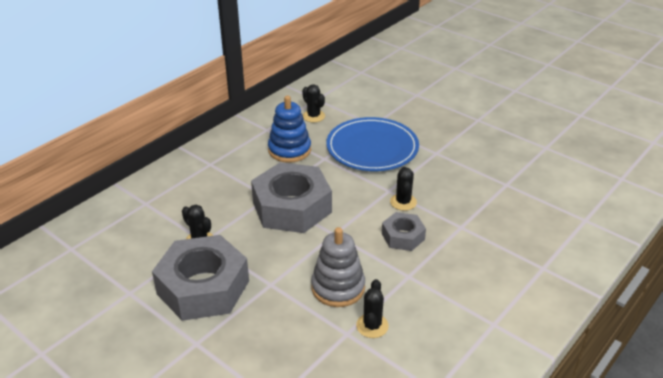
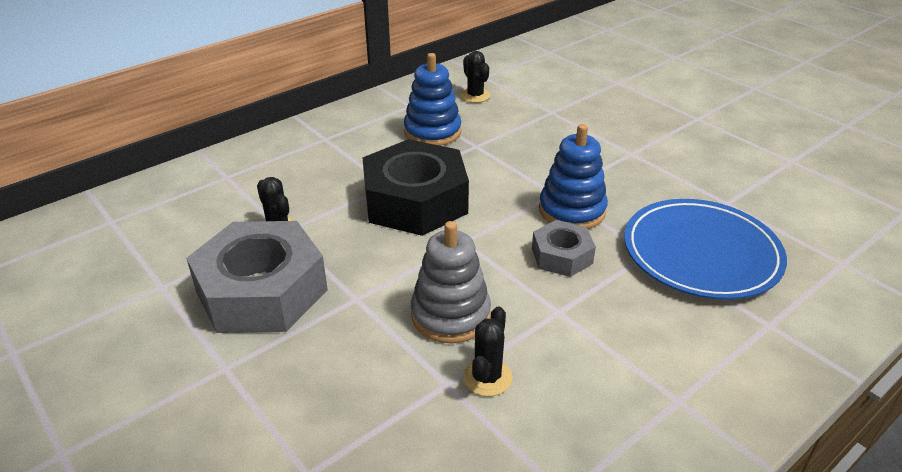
camera: 10 degrees right, 0 degrees up
(292, 207) = (415, 201): grey nut -> black nut
(372, 148) = (543, 139): blue plate -> blue plate (701, 253)
(403, 202) = (572, 210): black cactus -> blue stacking toy

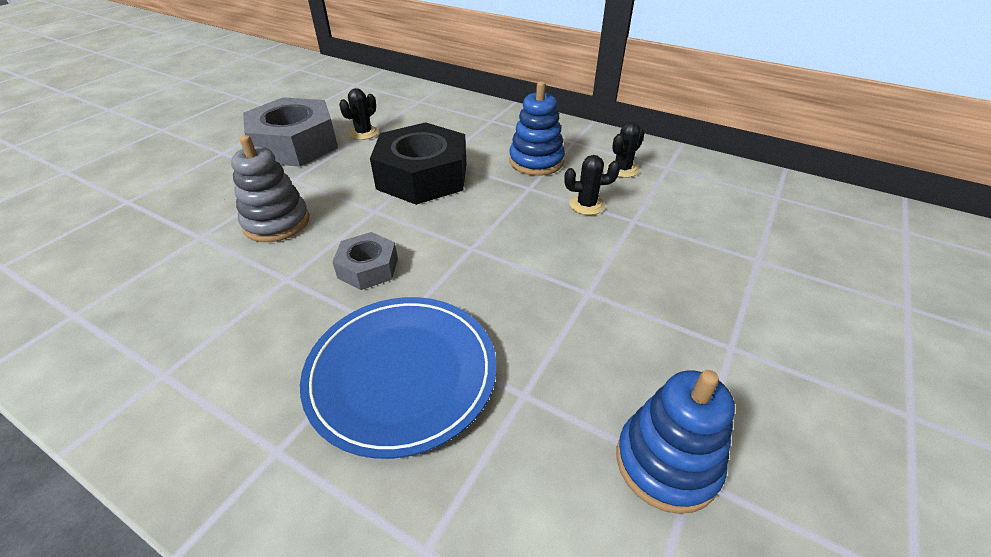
camera: 70 degrees right, 5 degrees up
(487, 377) = (204, 254): black cactus -> black cactus (586, 205)
(572, 210) = (446, 263): blue stacking toy -> blue stacking toy (667, 462)

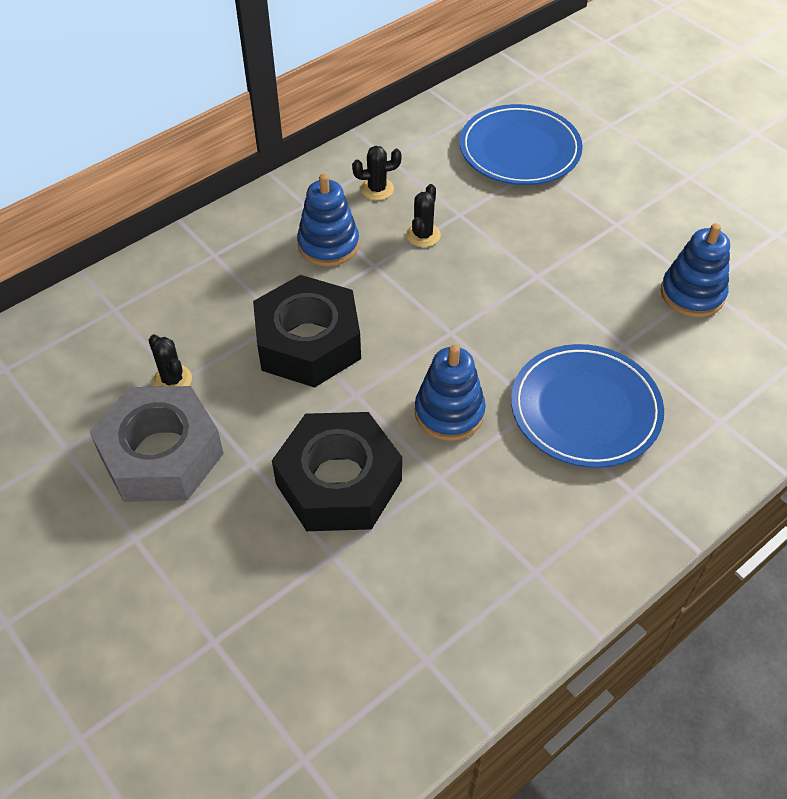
camera: 70 degrees left, 10 degrees up
(276, 222) = (339, 482): grey stacking toy -> black nut
(368, 268) = (449, 412): grey nut -> blue stacking toy
(622, 169) = (377, 189): black cactus -> black cactus turned 75 degrees counterclockwise
(770, 240) = (519, 150): none -> blue plate

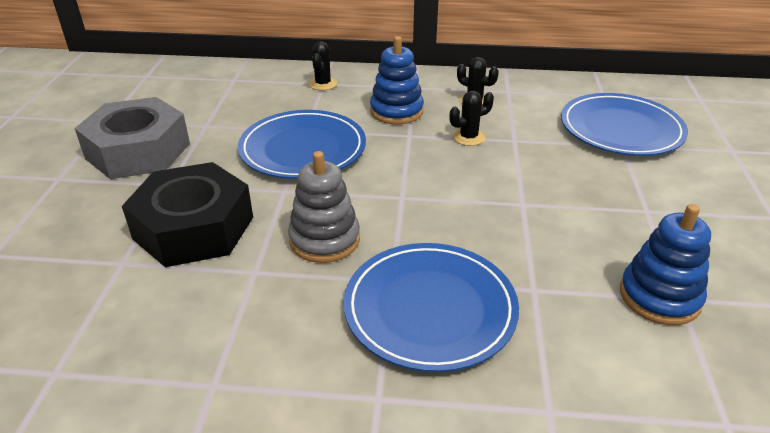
camera: 45 degrees right, 15 degrees down
(172, 380) = (204, 123): black cactus -> black cactus (323, 84)
(308, 342) = (303, 149): black nut -> blue plate
(449, 412) = (324, 239): blue stacking toy -> grey stacking toy

